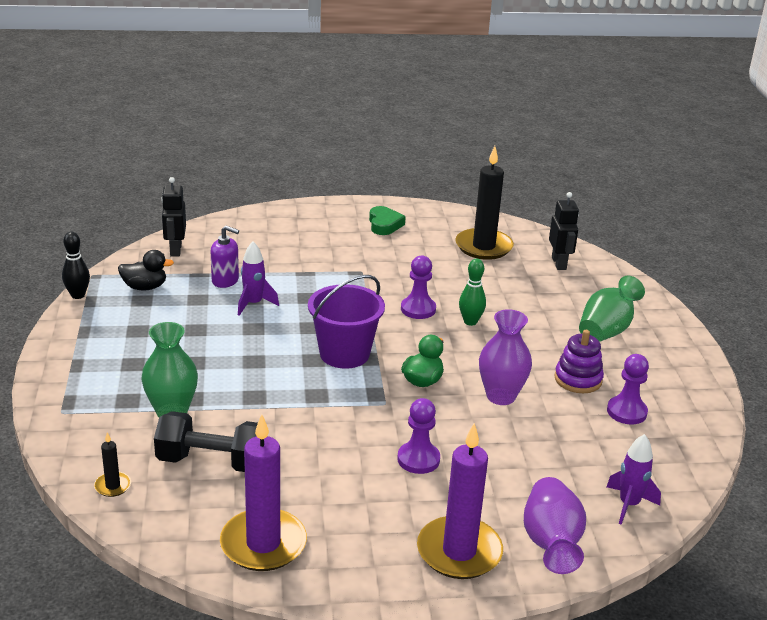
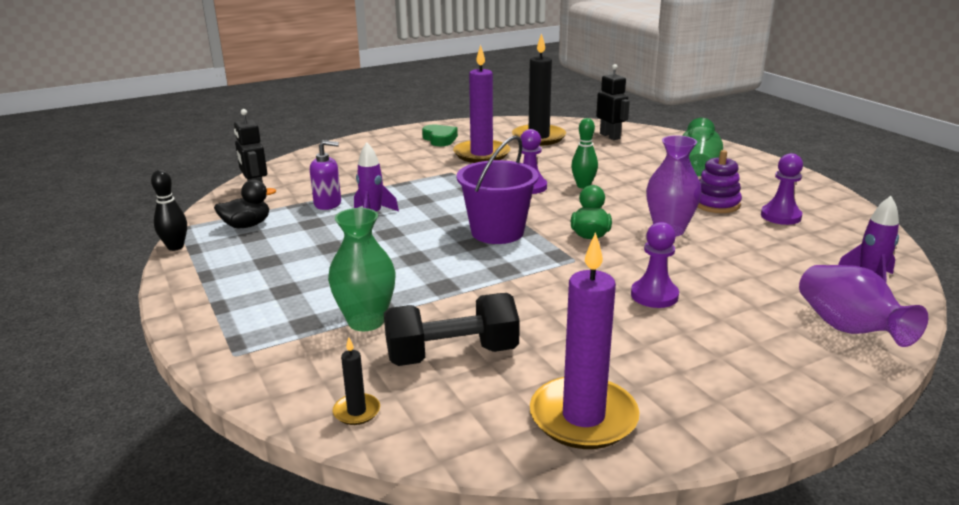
camera: 20 degrees left, 5 degrees down
(459, 551) = (780, 361): purple candle -> purple candle (481, 154)

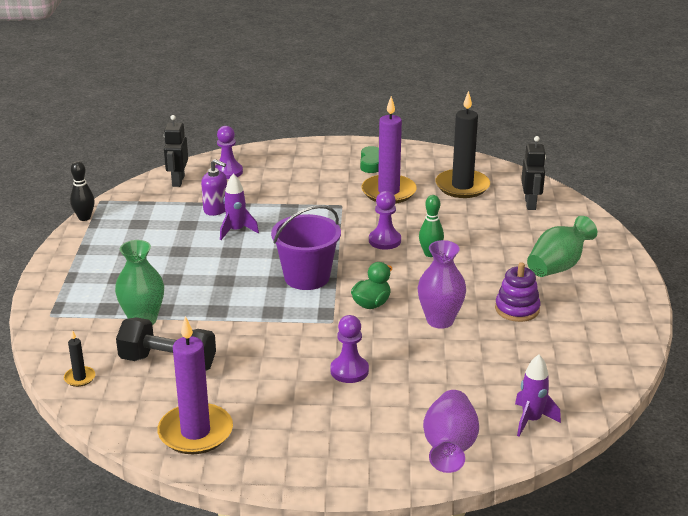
camera: 30 degrees right, 5 degrees up
(247, 225) = (144, 213): black duck -> none
(780, 216) = (554, 340): purple pawn -> purple pawn (228, 172)

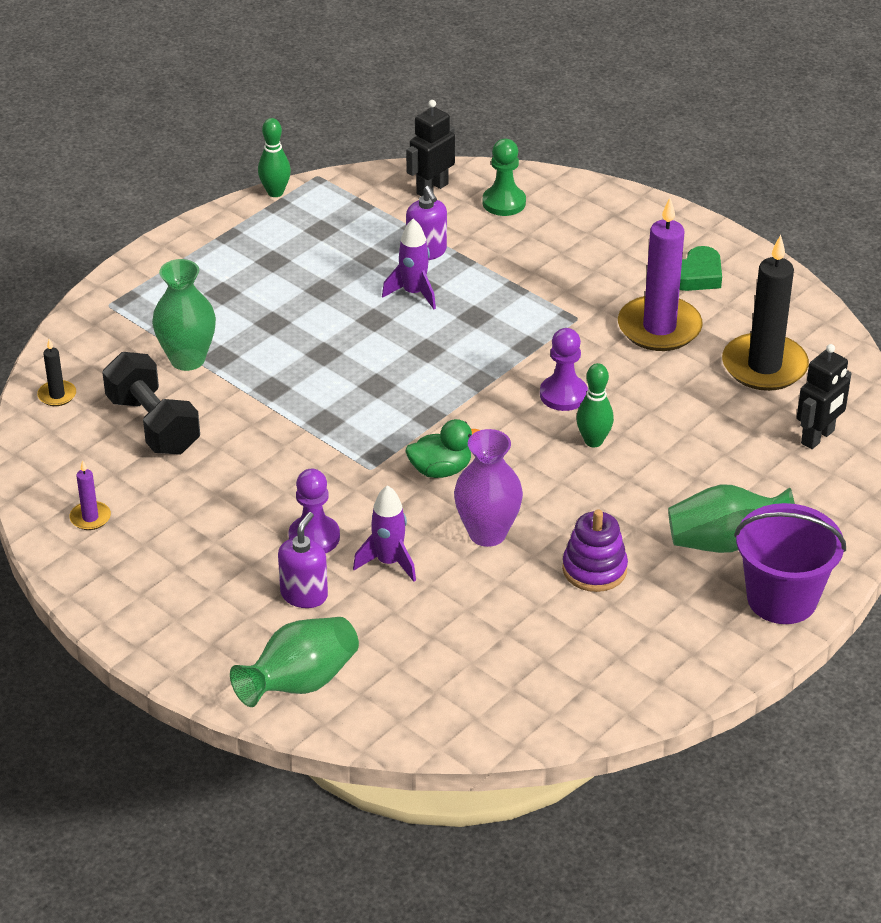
camera: 40 degrees right, 10 degrees up
(84, 218) = (275, 192): black bowling pin -> green bowling pin
(195, 432) = (90, 518): purple candle -> purple candle, size x0.44
(228, 172) = (504, 203): purple pawn -> green pawn
(307, 277) = (414, 397): purple bucket -> purple bucket (782, 599)
(386, 402) = (304, 595): none -> purple soap dispenser
(449, 448) = (300, 683): purple vase -> green vase
(531, 420) = (423, 706): purple rocket -> purple rocket (389, 562)

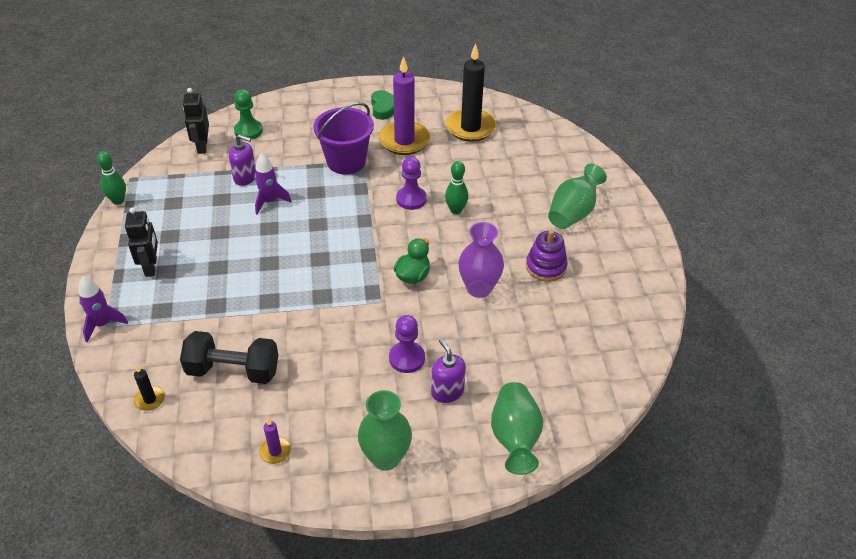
camera: 50 degrees left, 5 degrees up
(187, 359) = (199, 320): green vase -> green vase (385, 457)
(389, 562) = (459, 340): purple rocket -> purple rocket (102, 324)
(782, 599) = (629, 219): purple bucket -> purple bucket (346, 162)
(818, 437) = (535, 142): black robot -> black robot (151, 267)

